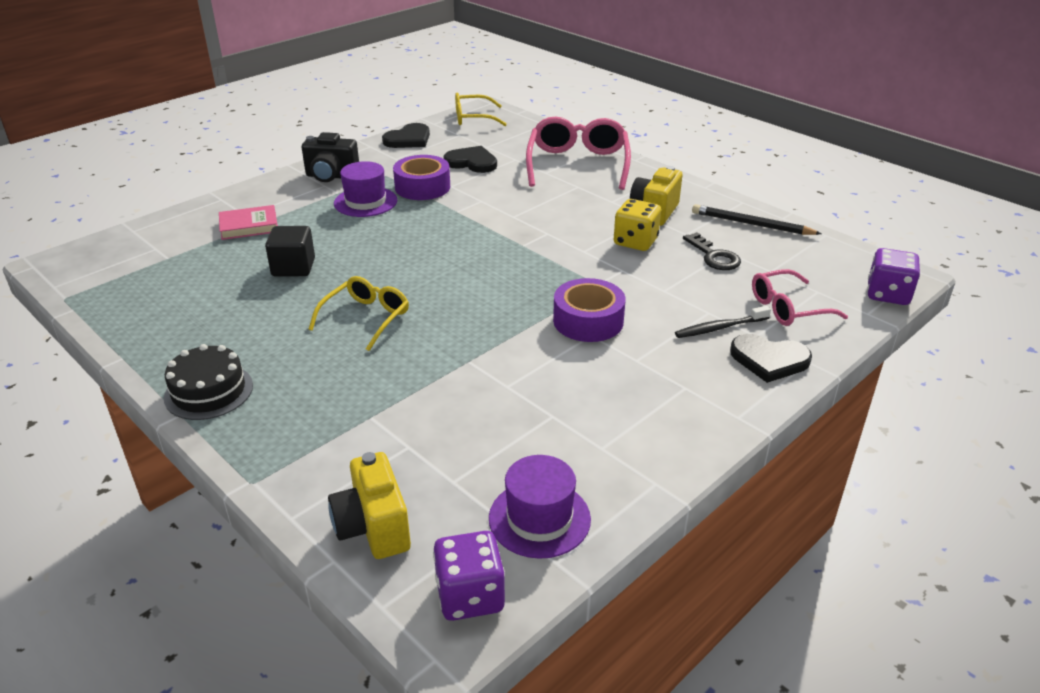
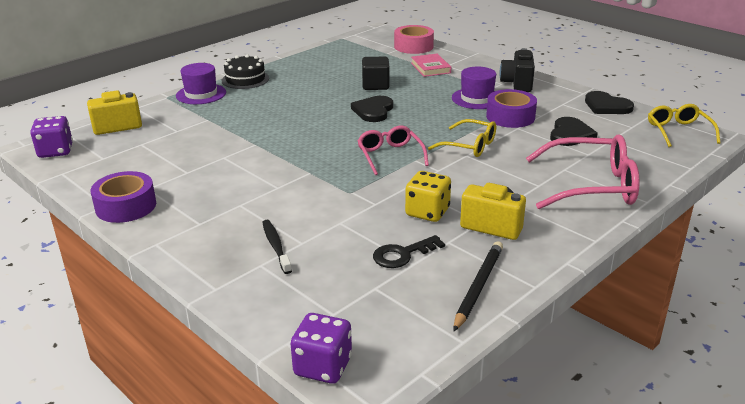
camera: 90 degrees right, 5 degrees down
(154, 236) = (413, 46): none -> pink tape
(366, 318) = (311, 111): yellow glasses -> yellow glasses (470, 146)
(539, 518) = (97, 168): purple hat -> purple hat (201, 94)
(588, 321) = (296, 186): purple tape -> purple tape (126, 206)
(769, 360) = (223, 267): black heart -> black heart (373, 111)
(787, 308) = (303, 289): pink glasses -> pink glasses (390, 155)

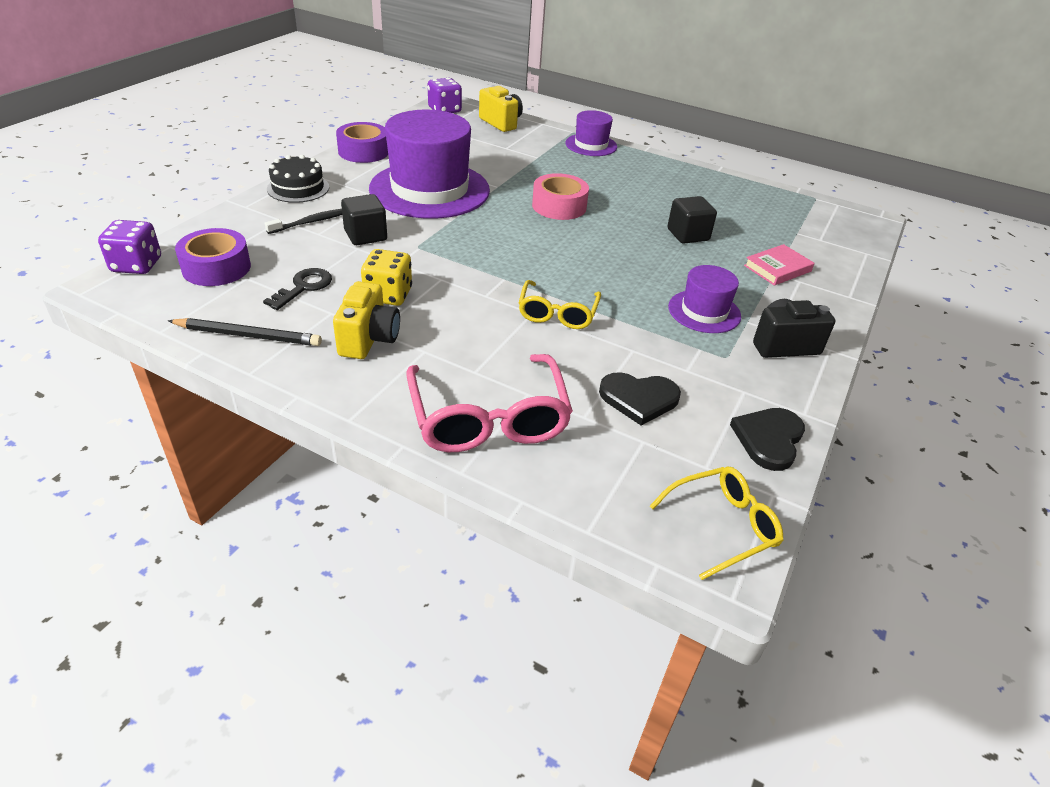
camera: 70 degrees right, 10 degrees up
(242, 176) = (429, 189): none -> purple hat
(245, 79) = (643, 160): black cake -> black cake (298, 188)
(318, 216) = (365, 235): none -> black cube
(373, 111) = (614, 240): black heart -> none
(390, 155) = (507, 261): pink glasses -> none
(403, 254) = (303, 287): black key -> black key turned 75 degrees clockwise
(413, 46) = (841, 250): pink tape -> pink tape (559, 206)
(510, 117) = (664, 342): purple tape -> purple tape (216, 268)

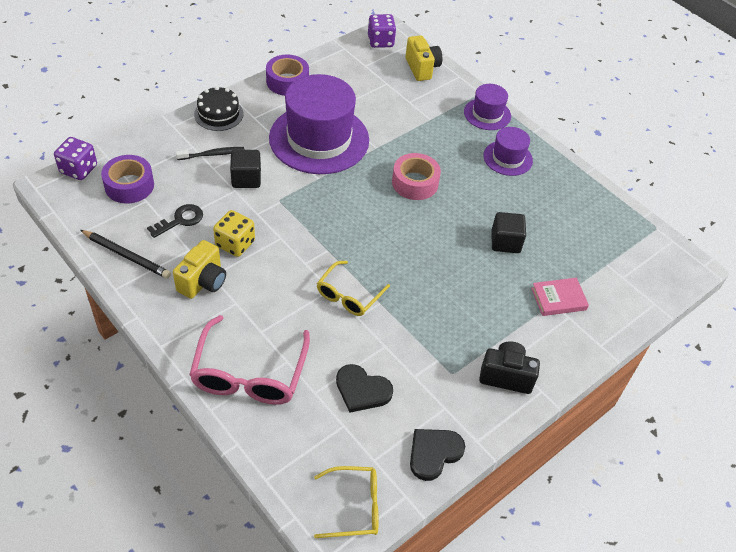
camera: 20 degrees right, 10 degrees up
(704, 311) = (464, 326): purple hat -> purple hat (507, 158)

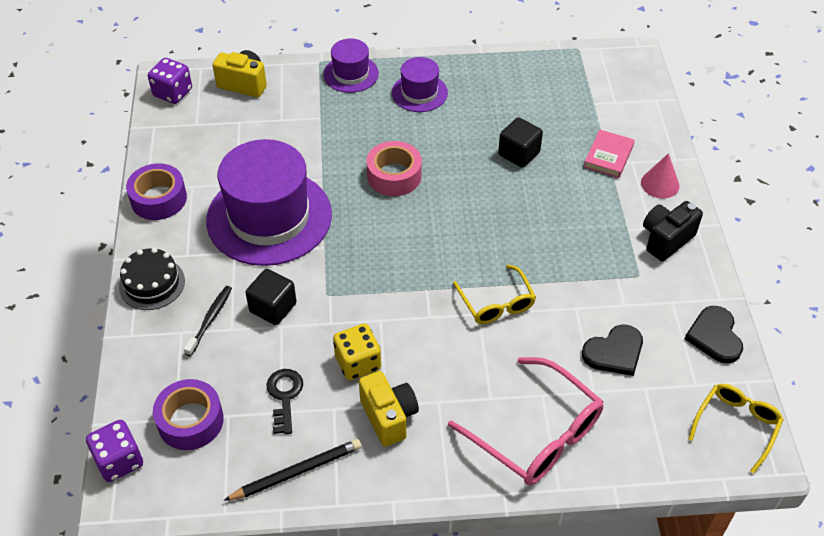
camera: 50 degrees left, 0 degrees up
(562, 346) = (660, 184): none -> pink cone

